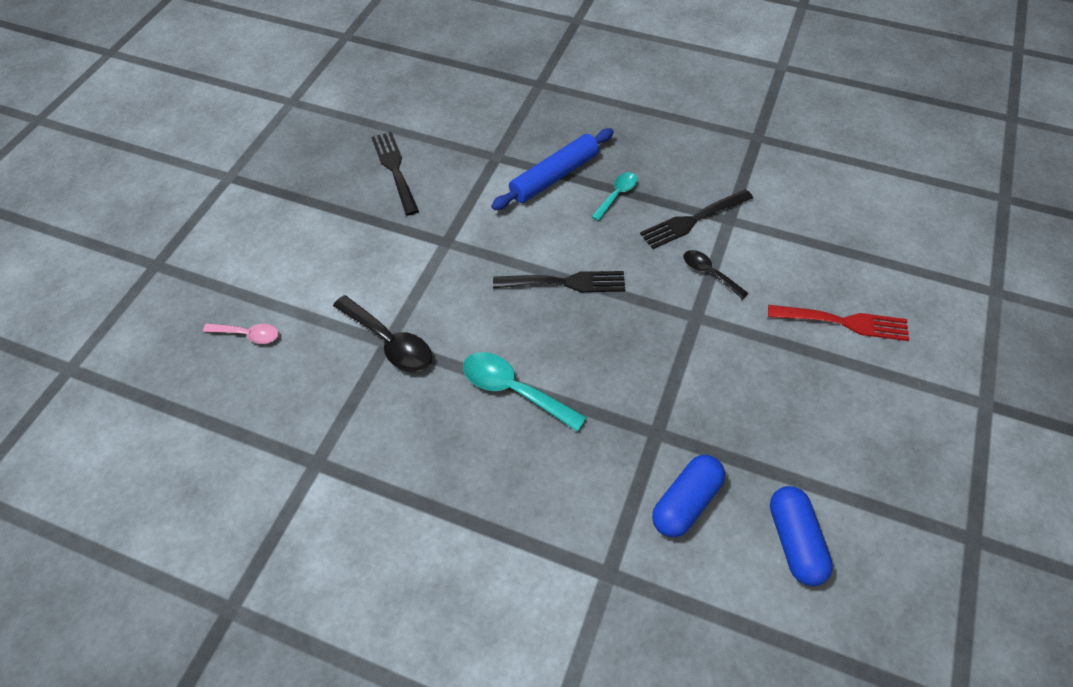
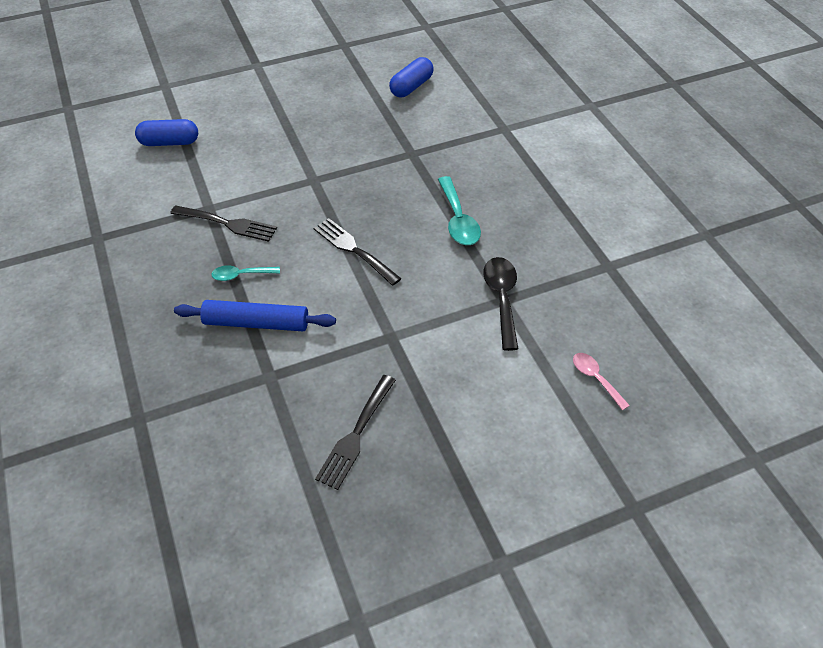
camera: 135 degrees left, 5 degrees down
(686, 502) = (437, 125): blue capsule -> blue capsule (169, 142)
(709, 273) = (270, 192): black spoon -> none
(844, 322) = (251, 125): red fork -> none

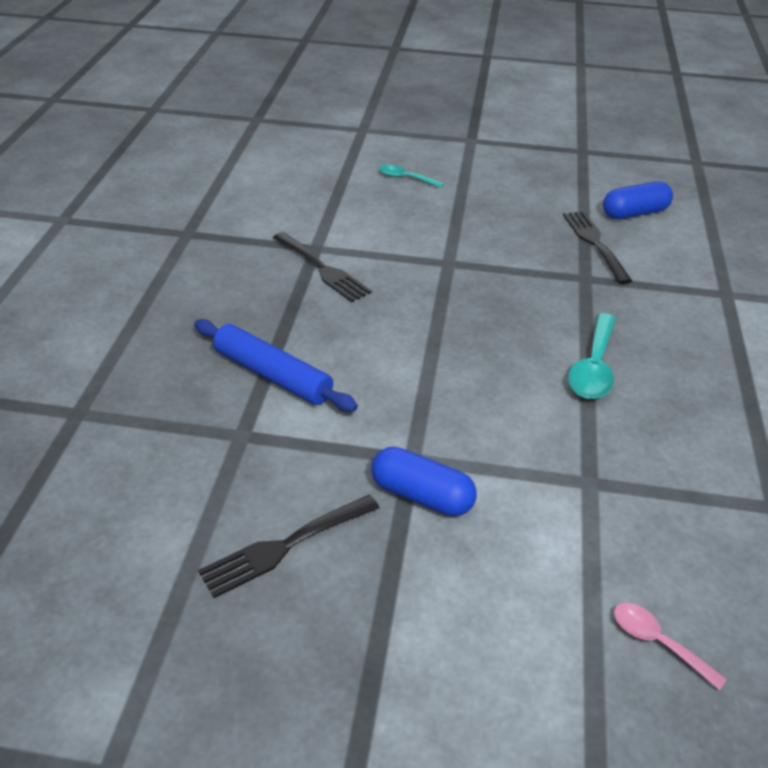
camera: 30 degrees right, 10 degrees down
(169, 142) = (326, 177): blue capsule -> blue capsule (421, 495)
(241, 275) = (295, 322): turquoise spoon -> turquoise spoon (405, 178)
(353, 249) = (439, 347): black fork -> black fork (594, 243)
(501, 299) = (588, 479): black spoon -> none
(595, 378) = (657, 642): pink spoon -> pink spoon turned 45 degrees counterclockwise

